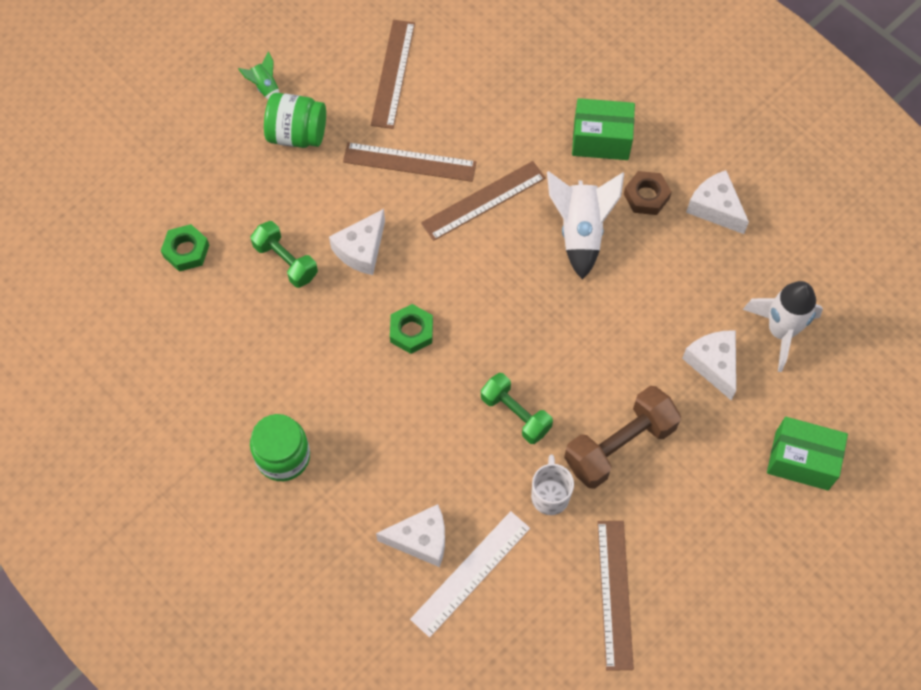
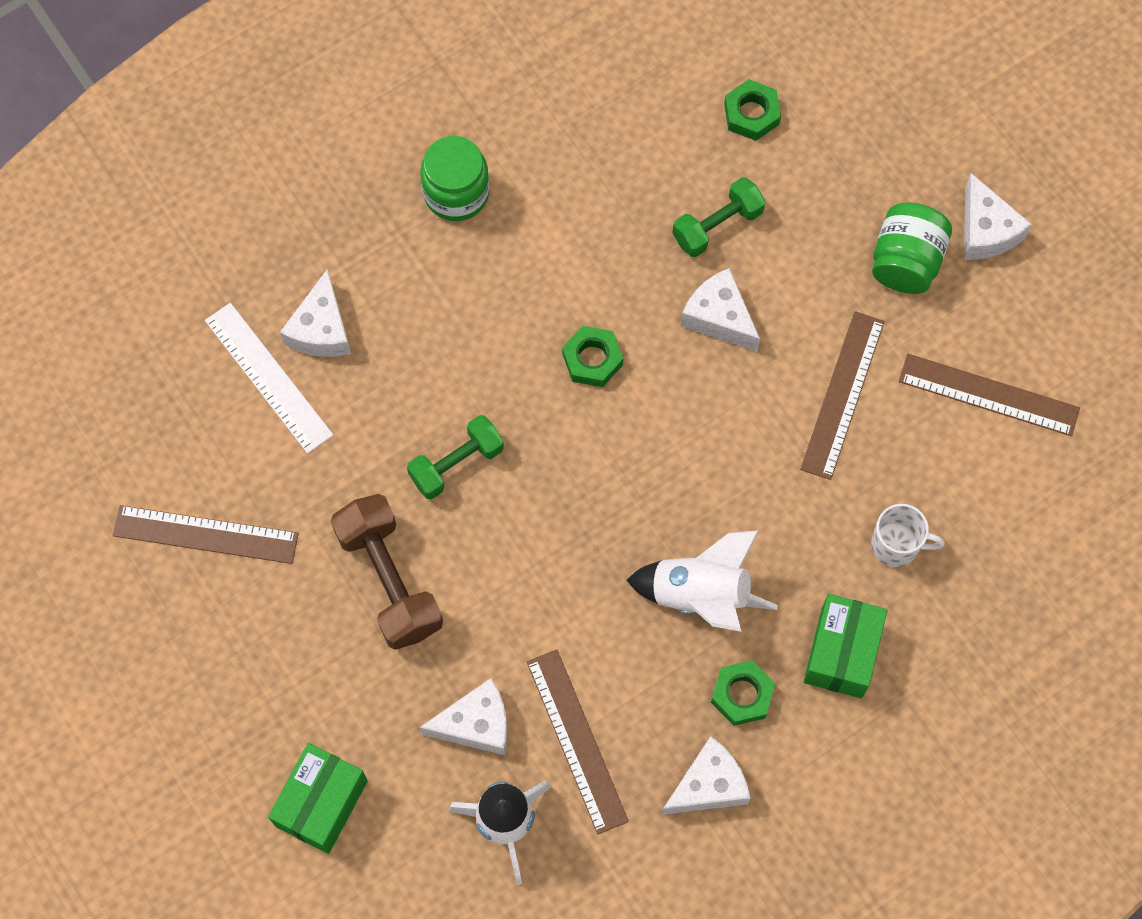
camera: 100 degrees right, 5 degrees up
(265, 87) = (986, 230): green rocket -> white cheese
(483, 200) = (768, 479): brown ruler -> brown ruler (577, 741)
(550, 495) = (343, 484): white mug -> white mug (896, 545)
(646, 196) = (742, 695): brown nut -> green nut

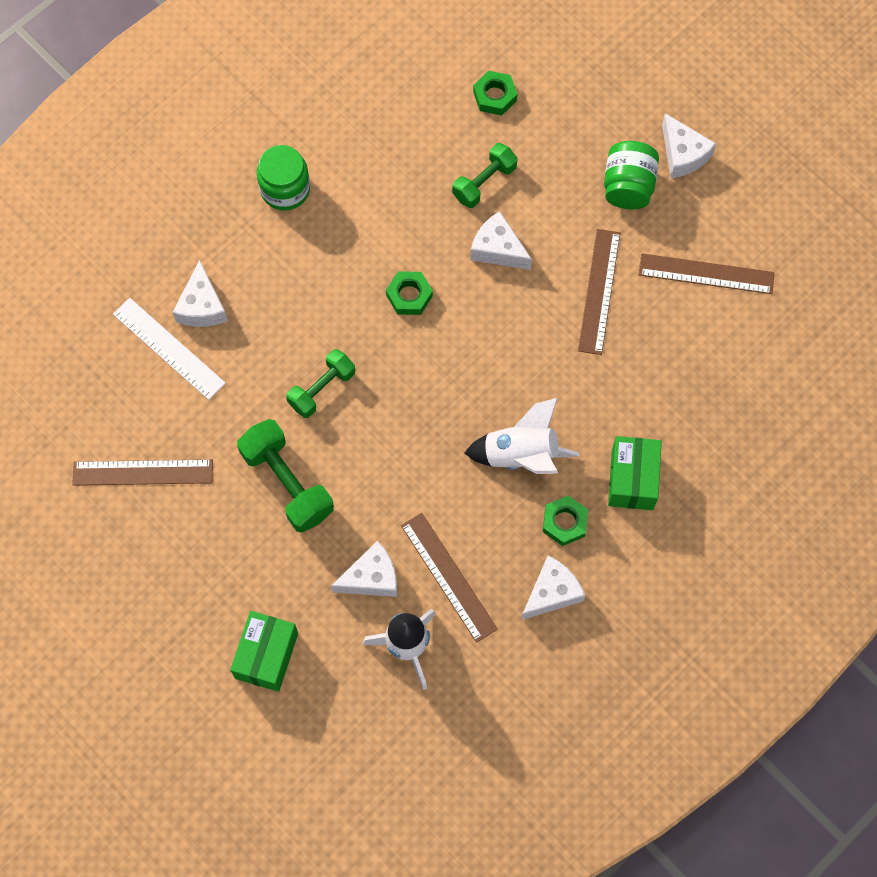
camera: 10 degrees left, 0 degrees up
(389, 580) = (287, 483): brown dumbbell -> green dumbbell
(896, 545) = (658, 394): white mug -> none

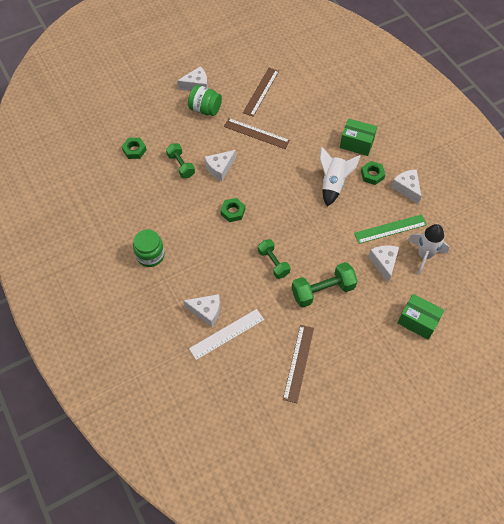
camera: 75 degrees left, 10 degrees down
(448, 577) = (390, 229): brown ruler -> green ruler

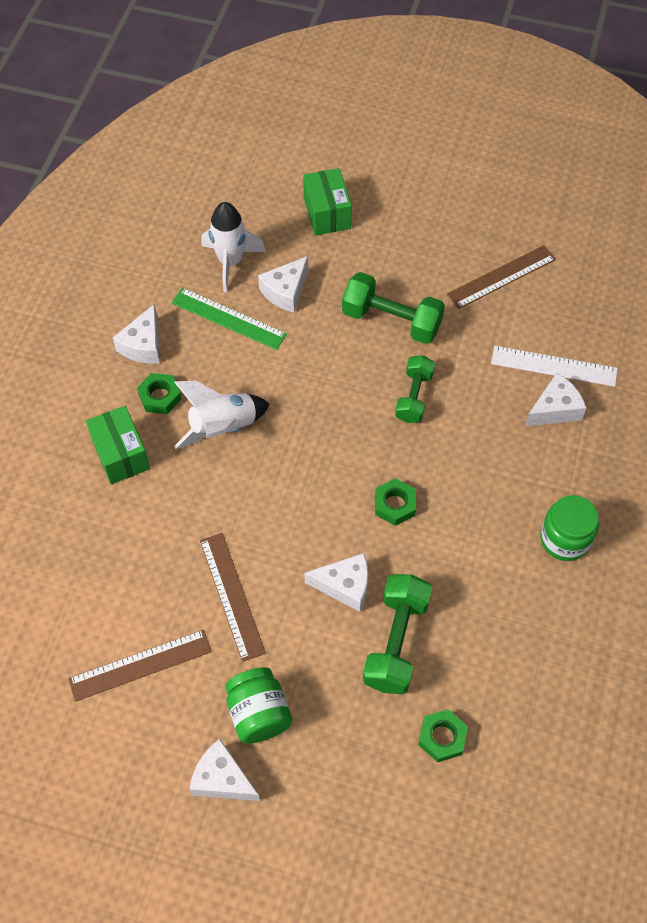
camera: 135 degrees left, 0 degrees up
(181, 165) = (396, 642): green dumbbell -> green dumbbell, size x1.52
(206, 311) = (554, 409): white cheese -> white cheese turned 90 degrees clockwise

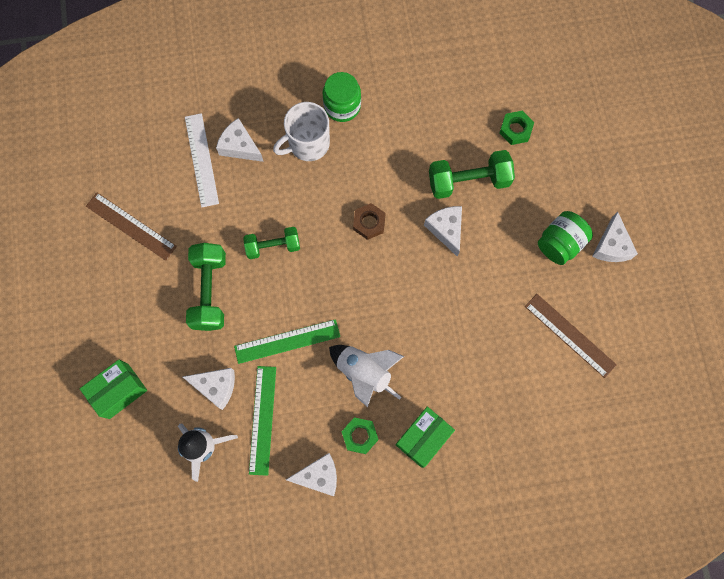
camera: 115 degrees left, 15 degrees up
(232, 595) = (491, 300): brown ruler -> none
(298, 370) = (287, 341): none -> green ruler
(395, 504) = (369, 223): green nut -> brown nut
(528, 481) = (308, 144): none -> white mug

